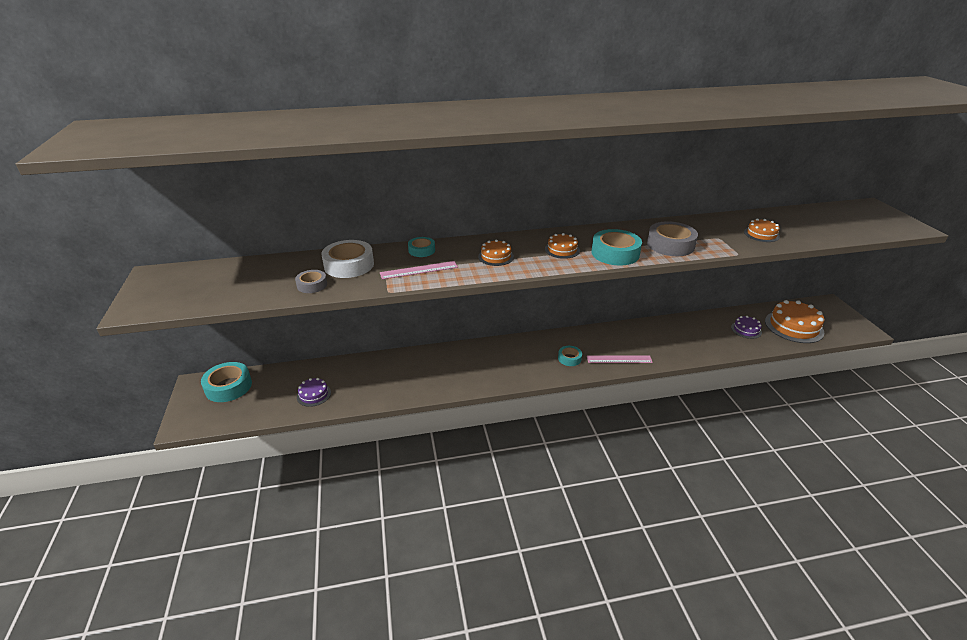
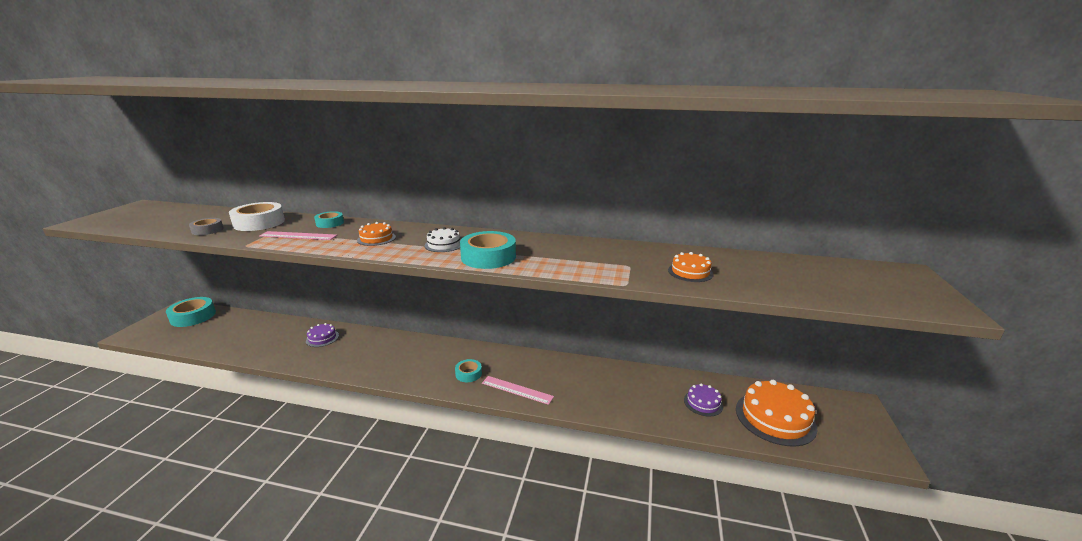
camera: 25 degrees right, 10 degrees down
(314, 394) = (233, 339): purple cake -> purple cake (322, 338)
(562, 250) = (444, 244): orange cake -> white cake
(670, 245) = (560, 261): grey tape -> none

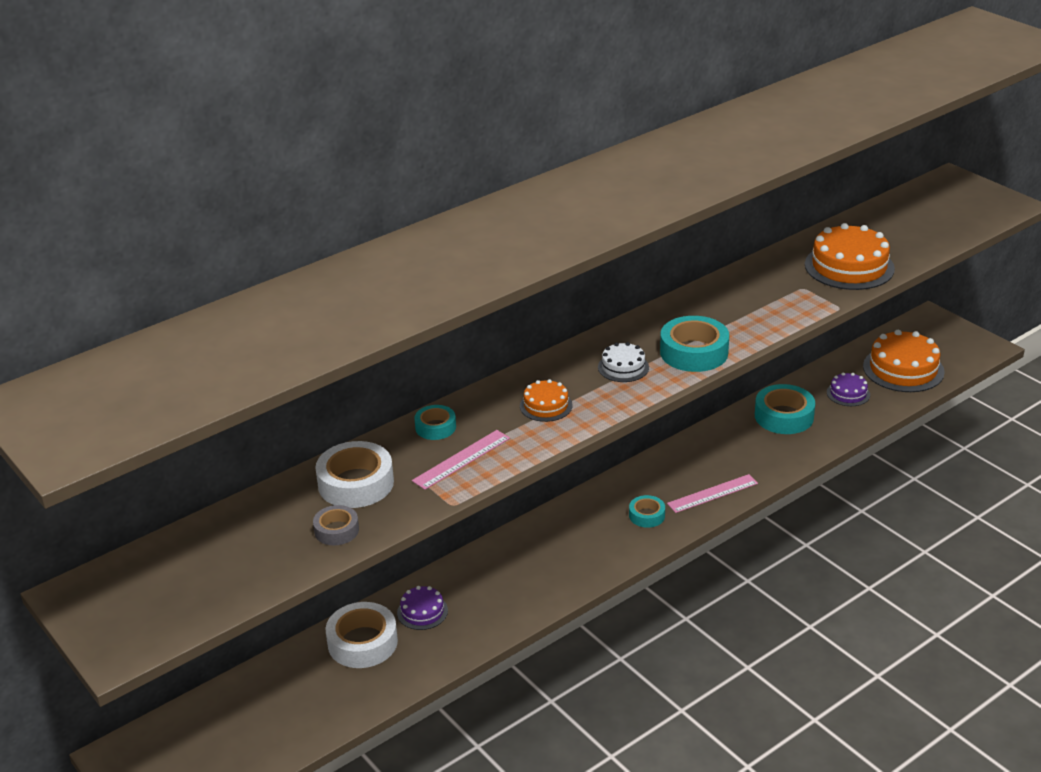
camera: 50 degrees left, 10 degrees up
(193, 316) = (175, 739): turquoise tape -> turquoise tape (784, 416)
(287, 332) = (362, 642): none -> white tape
(690, 272) = (849, 266): orange cake -> orange cake, size x1.89

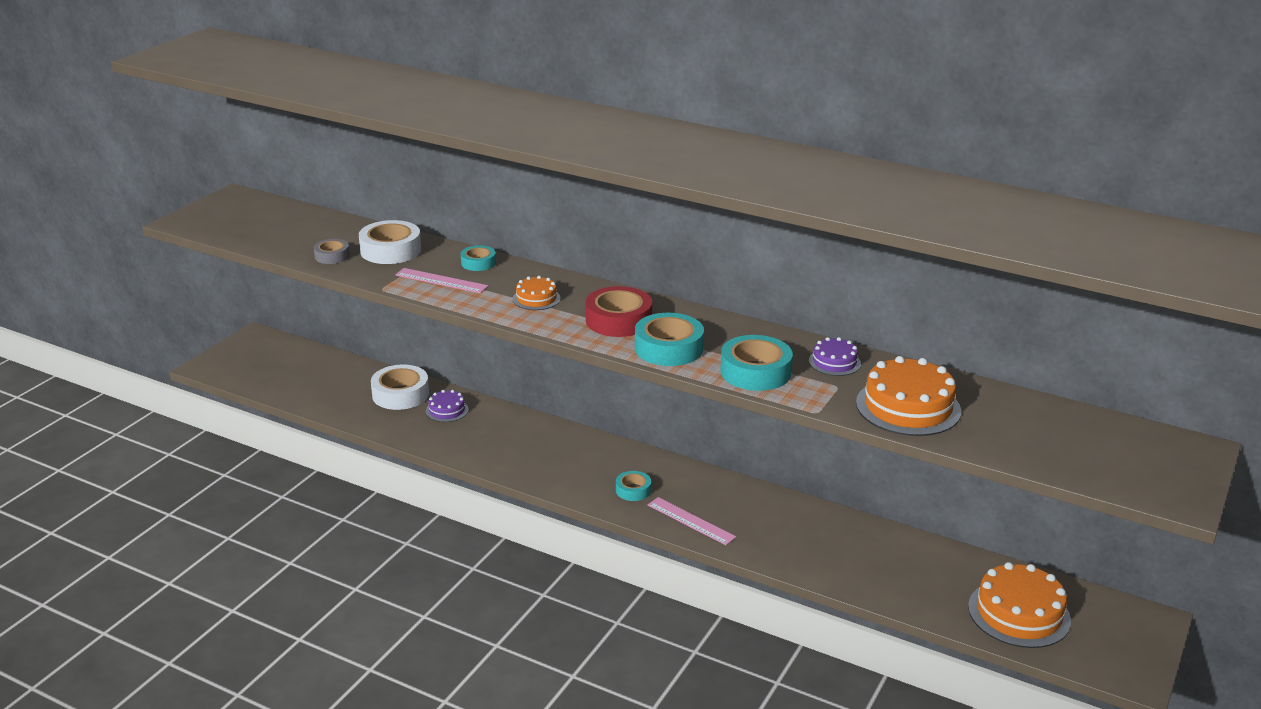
camera: 65 degrees right, 5 degrees down
(623, 367) = (618, 320): white cake -> red tape
(784, 416) = (852, 542): turquoise tape -> turquoise tape (755, 372)
(848, 393) = (932, 579): purple cake -> purple cake (834, 362)

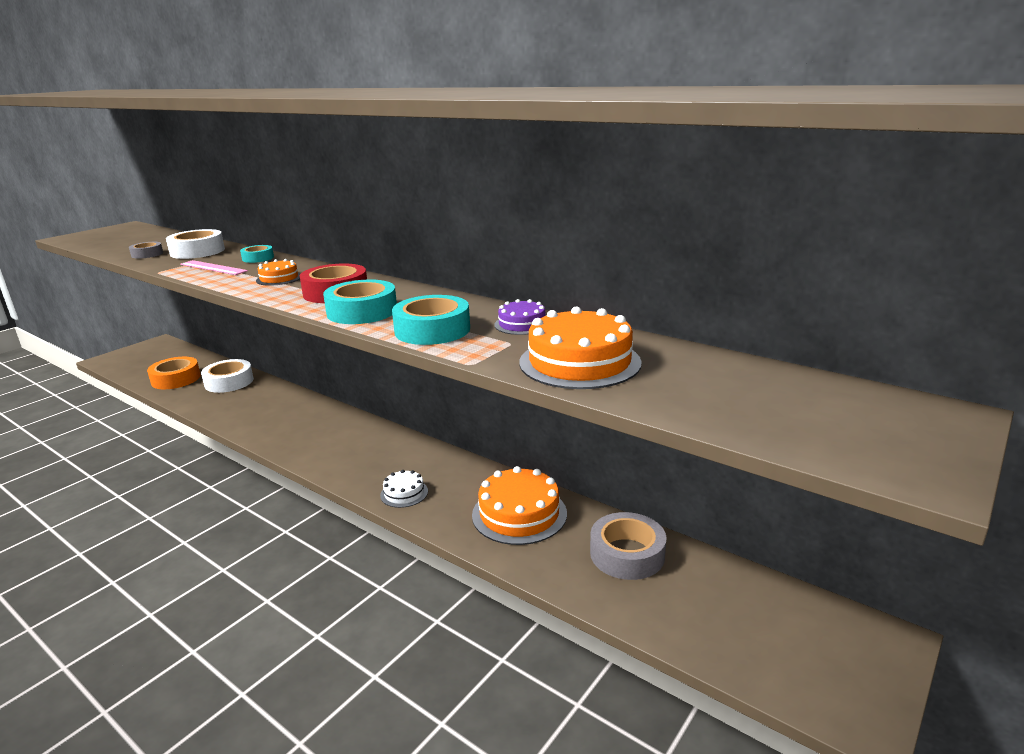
camera: 10 degrees right, 5 degrees down
(328, 392) = (176, 379): none -> orange tape
(447, 410) = (255, 394): purple cake -> none
(633, 490) = (367, 463): turquoise tape -> none
(691, 521) = (404, 493): pink ruler -> white cake
(927, 566) = (627, 554): none -> grey tape
(1019, 613) = (719, 617): orange cake -> orange cake (519, 514)

